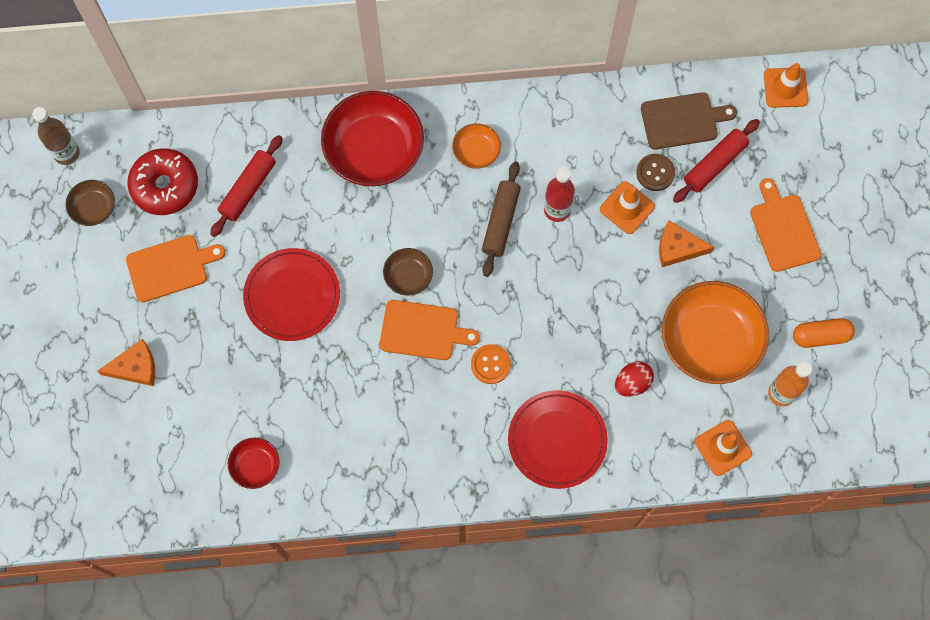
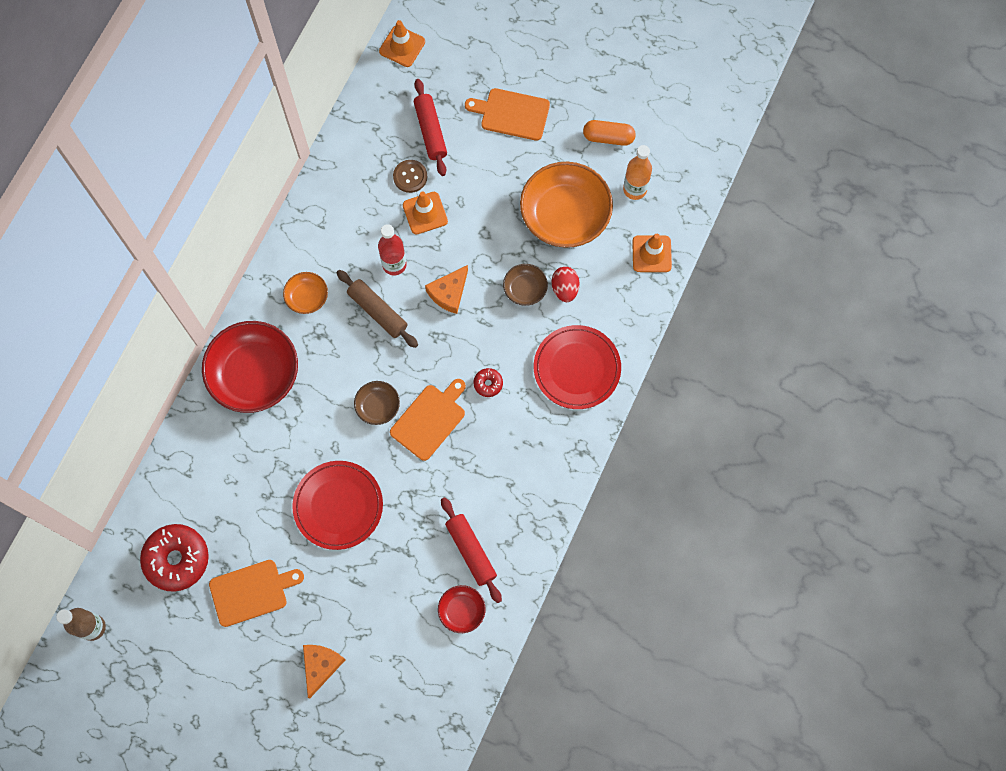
camera: 60 degrees left, 0 degrees up
(93, 207) = (157, 629): brown bowl -> brown bowl (525, 289)
(171, 267) = (252, 591): orange cutting board -> orange cutting board turned 60 degrees clockwise
(248, 189) = (224, 492): red rolling pin -> red rolling pin (471, 551)
(490, 364) = (488, 384): orange button -> red donut
(677, 248) = (480, 195): orange cheese -> orange cheese (449, 293)
(683, 120) = (381, 133): brown cutting board -> none
(820, 336) = (608, 137): orange capsule -> orange capsule turned 75 degrees clockwise

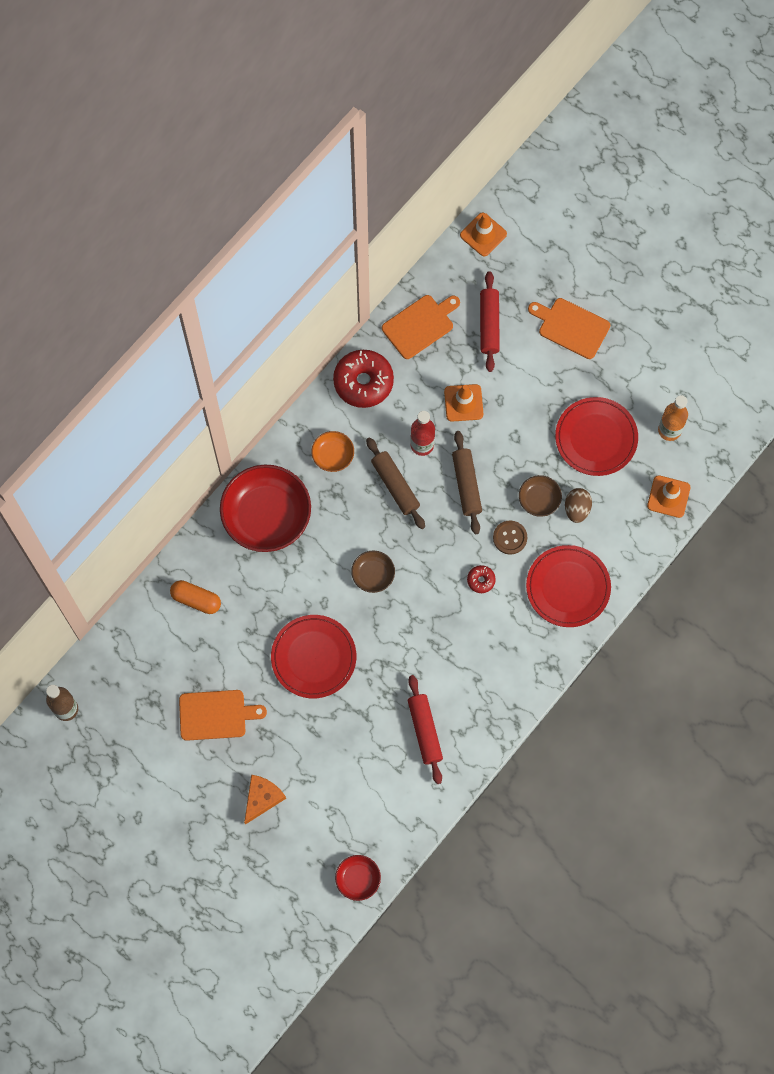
camera: 15 degrees right, 0 degrees up
(177, 559) = (155, 667): red donut -> red donut (363, 382)
(410, 177) = (458, 364): brown button -> brown button (510, 538)
(430, 419) = (418, 600): orange cutting board -> orange cutting board (420, 325)
(449, 293) = (466, 485): orange cheese -> brown rolling pin
(462, 610) = (402, 782): red bowl -> red bowl (358, 879)
(565, 215) = (596, 438): orange bowl -> red plate
(565, 289) = (577, 509): red egg -> brown egg
(608, 137) = (657, 373): orange capsule -> orange capsule (196, 599)

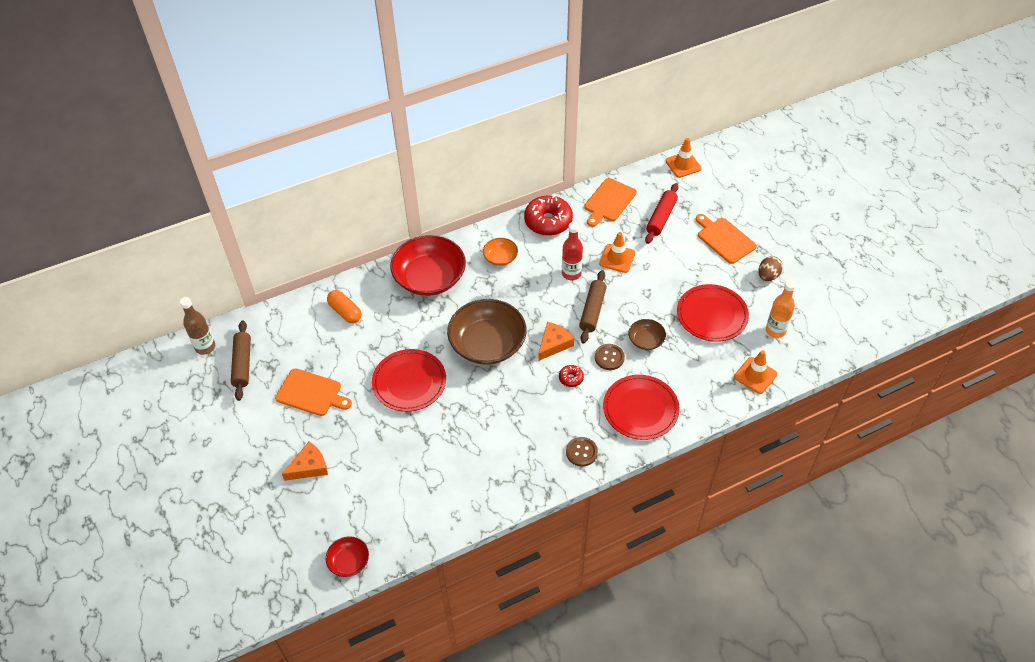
camera: 25 degrees right, 20 degrees down
(373, 574) = (487, 343): brown bowl -> brown bowl, size x2.10
(395, 486) = (537, 292): brown rolling pin -> brown rolling pin (242, 364)
(420, 325) = (609, 202): orange cutting board -> orange cutting board turned 135 degrees clockwise
(425, 731) = (468, 469): red rolling pin -> none
(444, 545) = (554, 344): none -> orange cheese
(529, 663) = (581, 452): none -> brown button
(577, 509) = (674, 357): brown egg -> brown egg (768, 276)

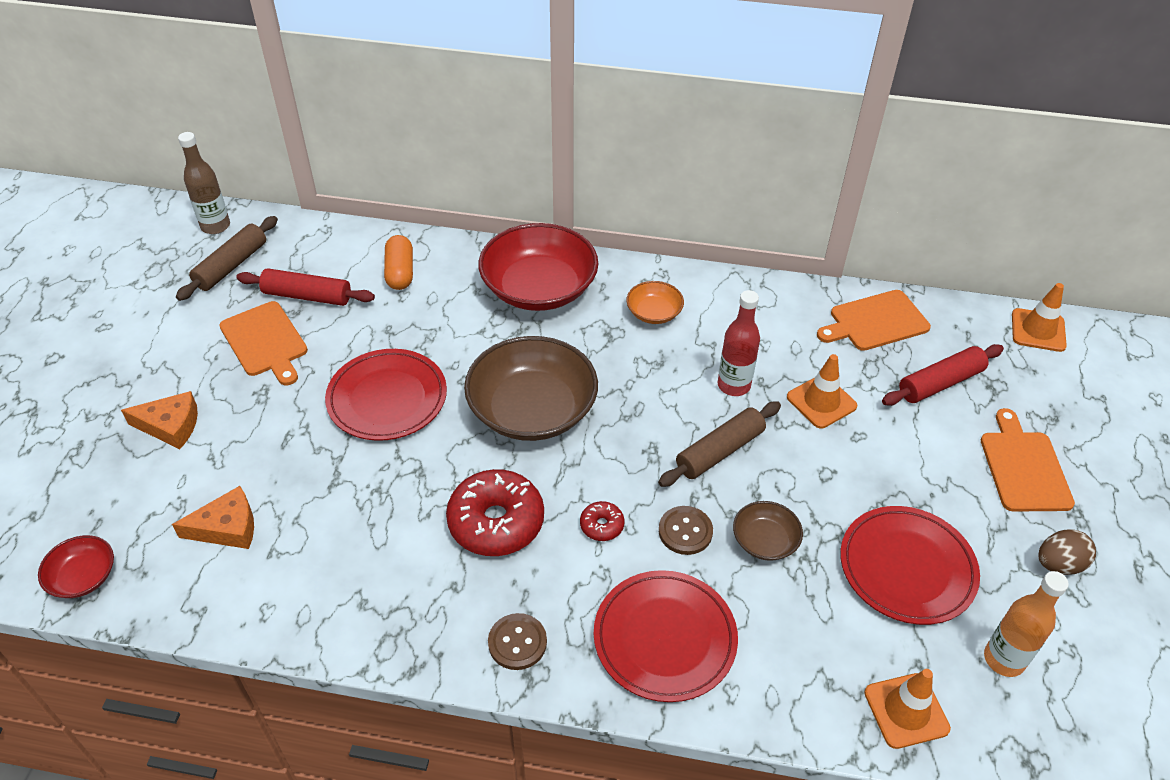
camera: 35 degrees right, 5 degrees down
(307, 355) = (307, 296): none -> red rolling pin
(548, 221) = (762, 302): red donut -> red donut (496, 522)
(554, 344) = (621, 464): orange cheese -> orange cheese (227, 527)

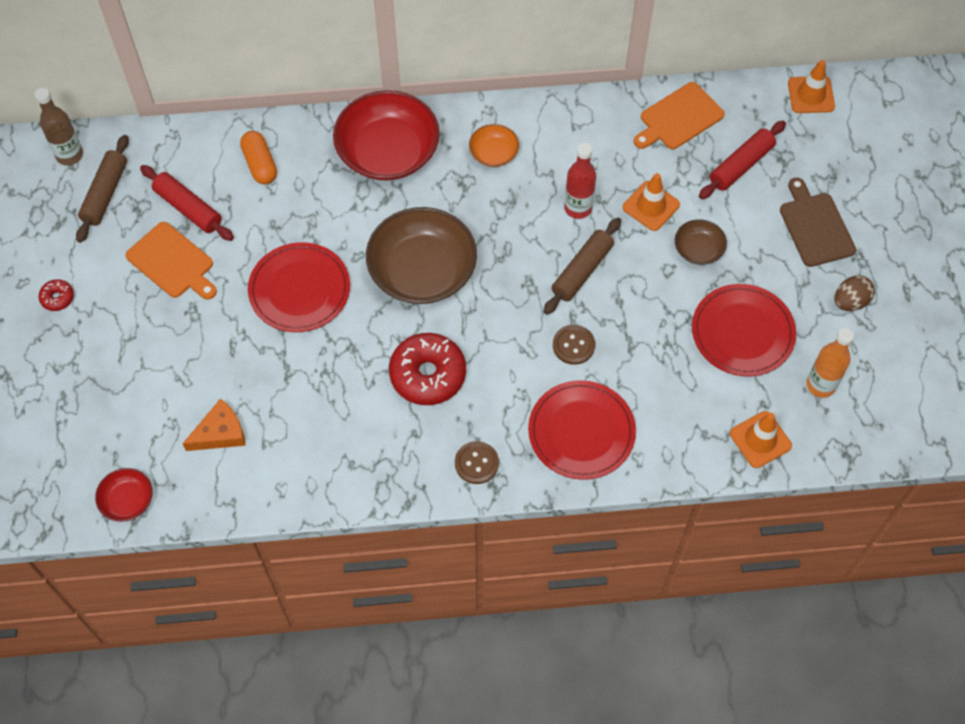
camera: 15 degrees left, 15 degrees up
(170, 426) = (130, 360): orange cheese -> none
(307, 296) = (188, 208): red rolling pin -> red rolling pin turned 45 degrees clockwise
(602, 525) = (509, 357): red donut -> red donut (57, 298)
(765, 541) = (634, 337): brown bowl -> brown bowl (698, 249)
(1023, 467) = (815, 226): orange cutting board -> brown cutting board

